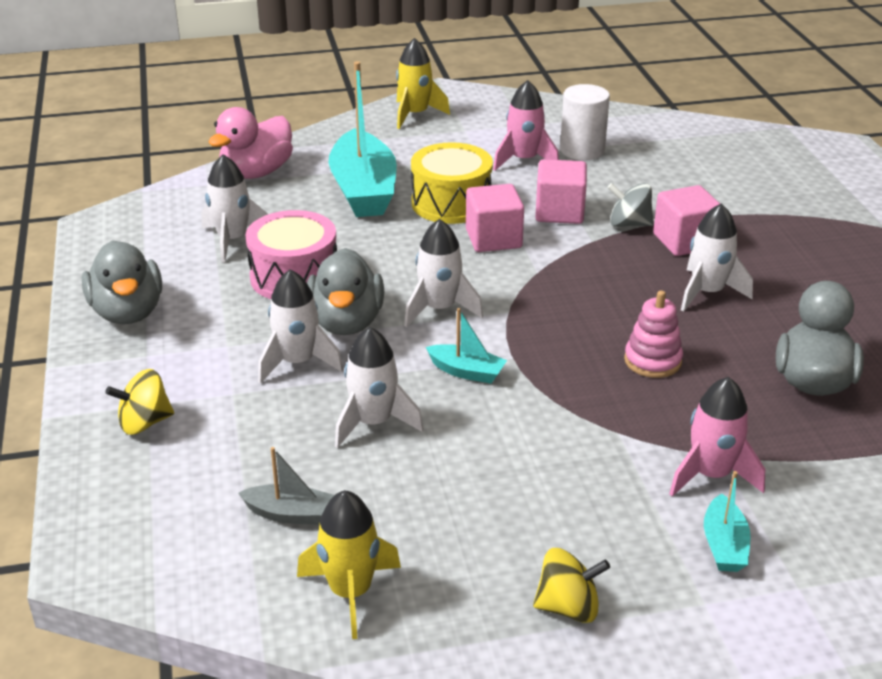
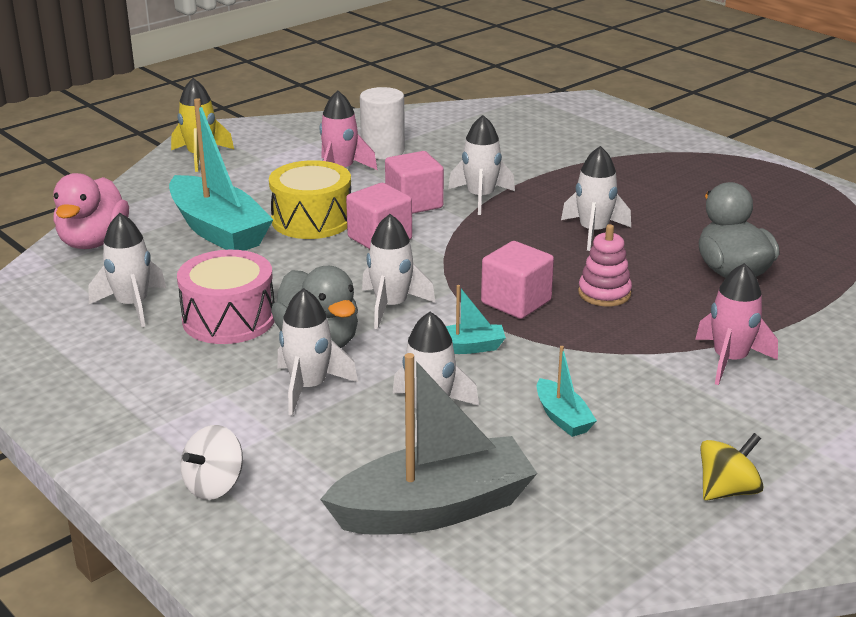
camera: 30 degrees left, 5 degrees down
(128, 312) = (90, 398): grey duck -> none
(144, 423) = (214, 485): yellow spinning top -> white spinning top
(290, 514) = (434, 509): grey boat -> grey boat, size x2.17
(351, 592) = (551, 548): yellow rocket -> none
(629, 224) = (480, 197): grey spinning top -> white rocket
(684, 241) = (538, 199): pink cube -> pink cube (516, 302)
(724, 545) = (788, 405): turquoise boat -> turquoise boat (562, 417)

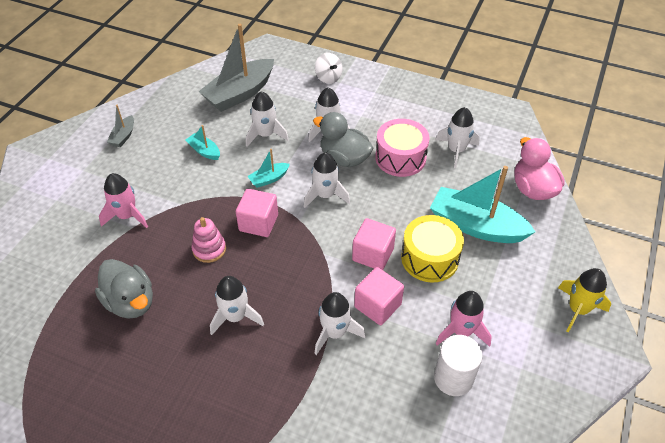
camera: 155 degrees right, 20 degrees up
(214, 485) = (328, 77): white spinning top -> white spinning top turned 135 degrees clockwise
(727, 490) = (123, 136): yellow spinning top -> grey boat

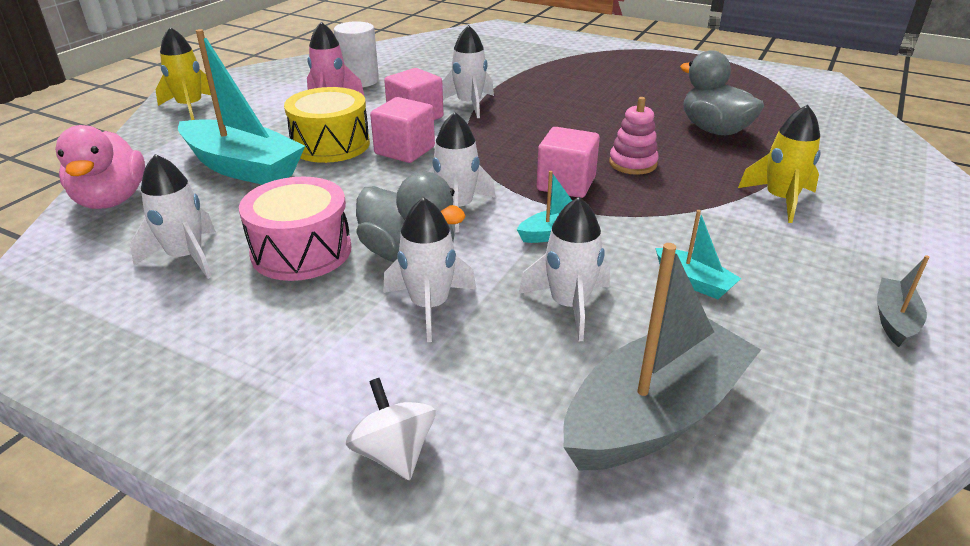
camera: 175 degrees left, 15 degrees down
(127, 216) = (780, 200): pink rocket -> yellow rocket
(235, 316) = (582, 117): white rocket -> none

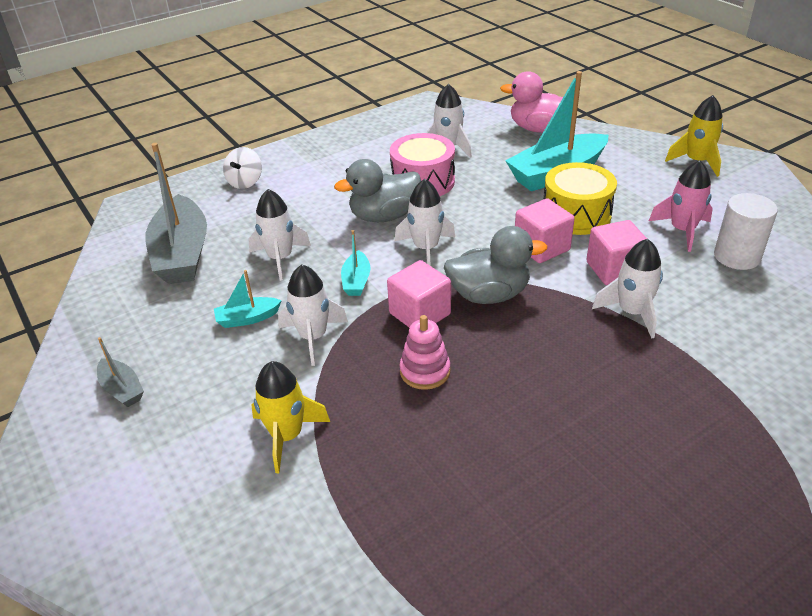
camera: 120 degrees right, 5 degrees up
(394, 453) = (245, 182): white spinning top -> white spinning top turned 105 degrees clockwise
(430, 306) = (329, 212): white rocket -> white rocket (313, 337)
(714, 130) = (454, 483): grey duck -> grey duck (489, 295)

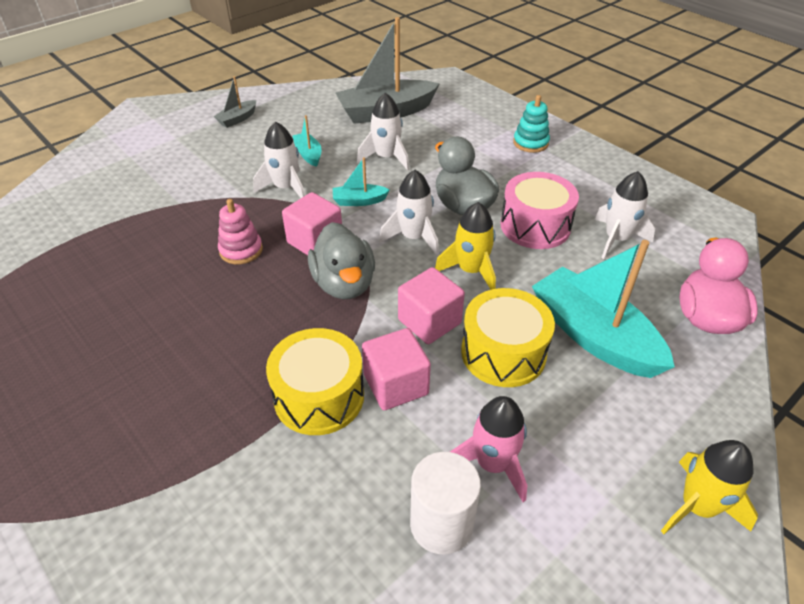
camera: 80 degrees right, 5 degrees up
(245, 182) = (497, 122): white spinning top -> none
(287, 436) = (183, 191): yellow rocket -> yellow rocket (470, 270)
(292, 168) = (530, 143): none -> turquoise stacking toy
(632, 312) = (319, 396): white rocket -> yellow drum

